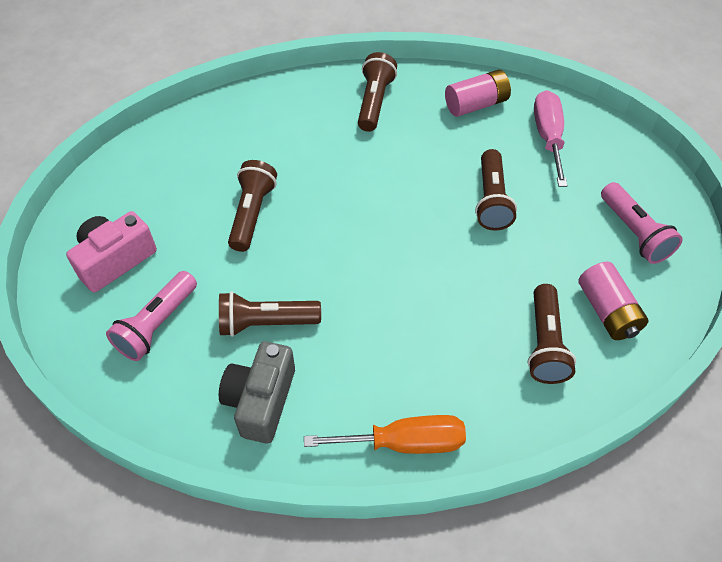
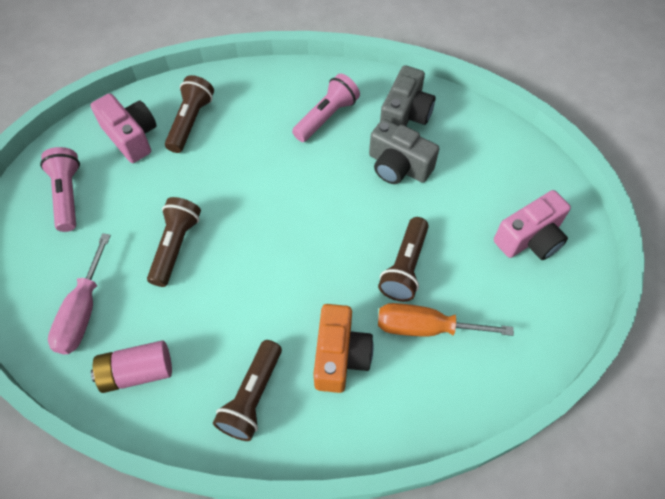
camera: 170 degrees left, 5 degrees up
(157, 325) = (485, 177): pink flashlight -> pink flashlight (326, 117)
(266, 323) = (398, 166): brown flashlight -> grey camera
(306, 136) = (340, 356): none -> orange camera
(404, 442) = (311, 78): orange screwdriver -> orange screwdriver (425, 327)
(607, 311) = (131, 137): pink battery -> pink camera

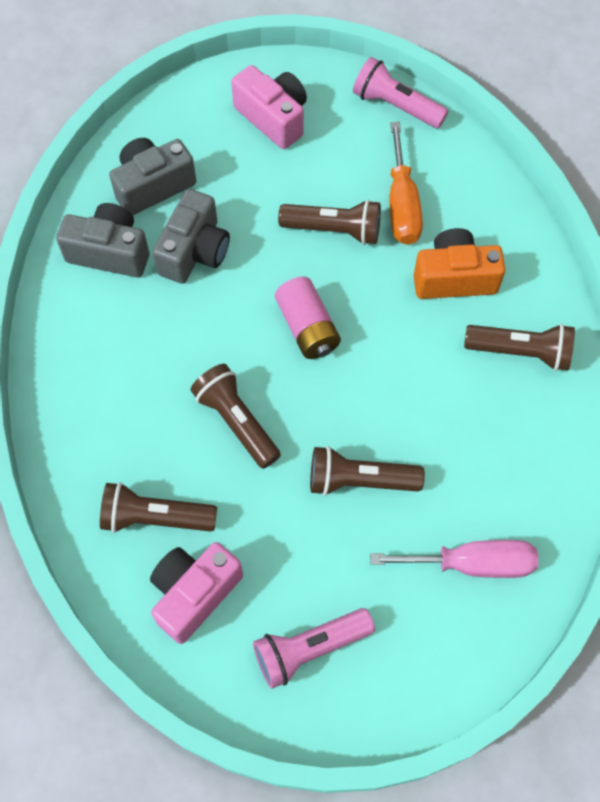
camera: 100 degrees left, 5 degrees up
(137, 372) = (527, 476): pink battery -> pink battery (307, 328)
(247, 175) = (236, 421): none -> brown flashlight
(326, 117) = (125, 343): pink flashlight -> pink flashlight (396, 106)
(463, 146) = (153, 186): none -> grey camera

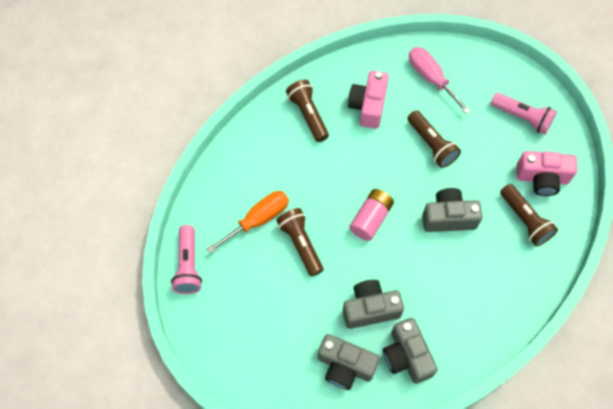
camera: 125 degrees left, 0 degrees up
(236, 421) = (448, 217): brown flashlight -> grey camera
(273, 118) = (245, 330): pink camera -> pink camera (368, 106)
(454, 278) = (287, 167): orange camera -> none

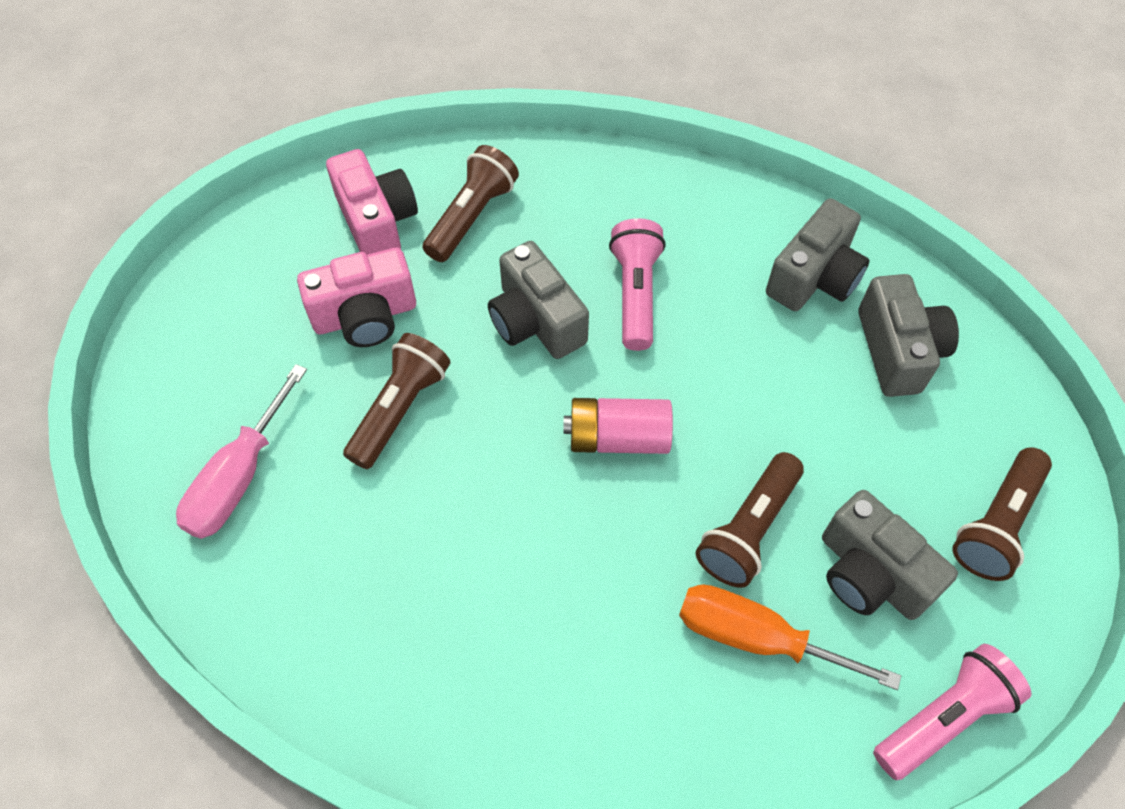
camera: 120 degrees left, 5 degrees down
(308, 115) = (455, 677): brown flashlight -> brown flashlight (996, 524)
(368, 106) = (368, 564): pink camera -> pink camera (365, 316)
(370, 309) = (780, 360): grey camera -> grey camera (870, 573)
(522, 118) = (261, 292): pink flashlight -> pink flashlight (635, 294)

